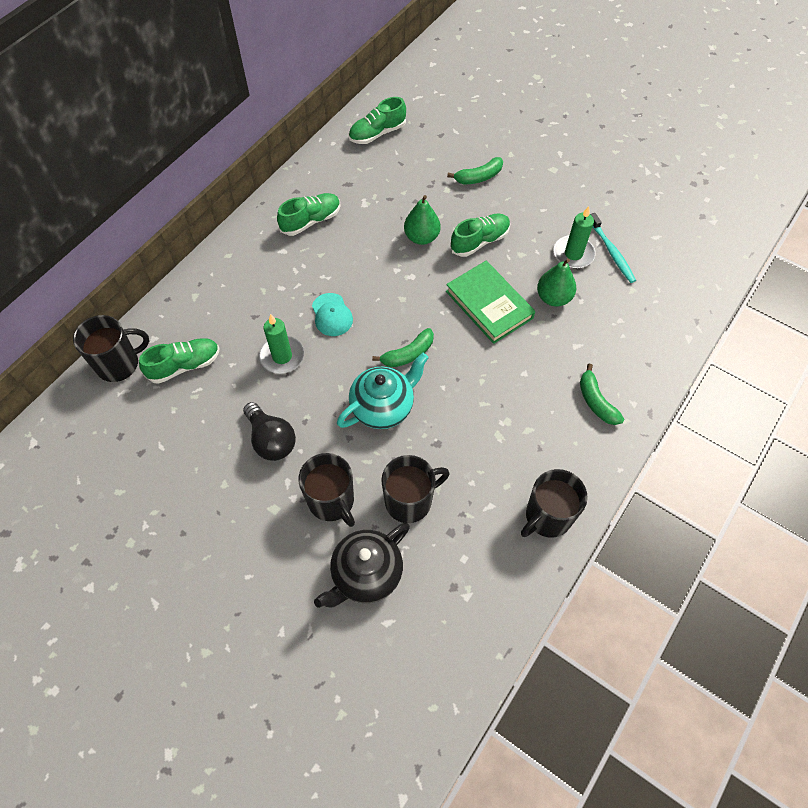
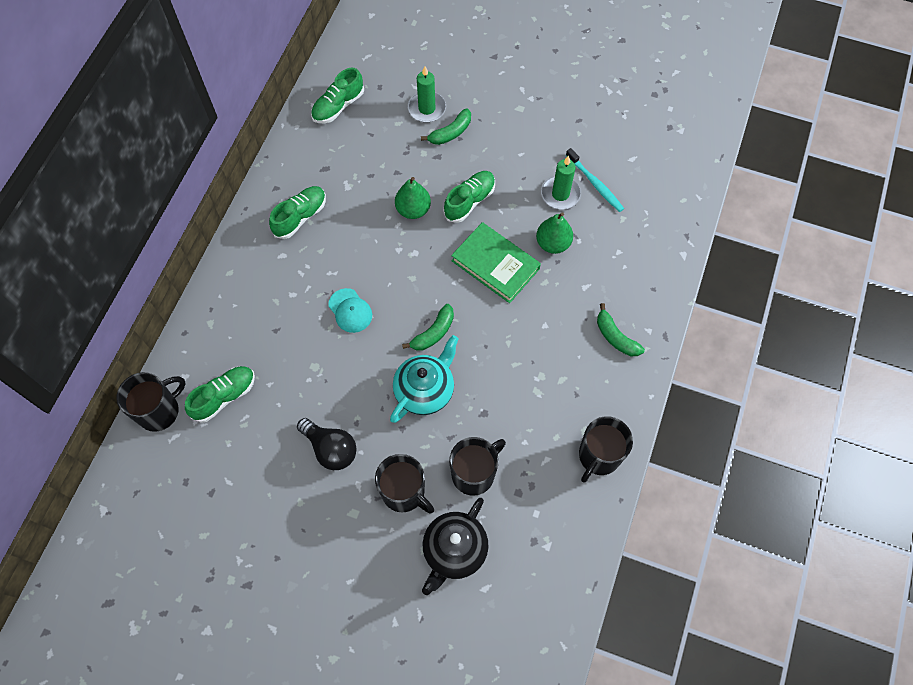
camera: 15 degrees left, 5 degrees up
(282, 356) = (315, 364): green candle -> green candle (427, 108)

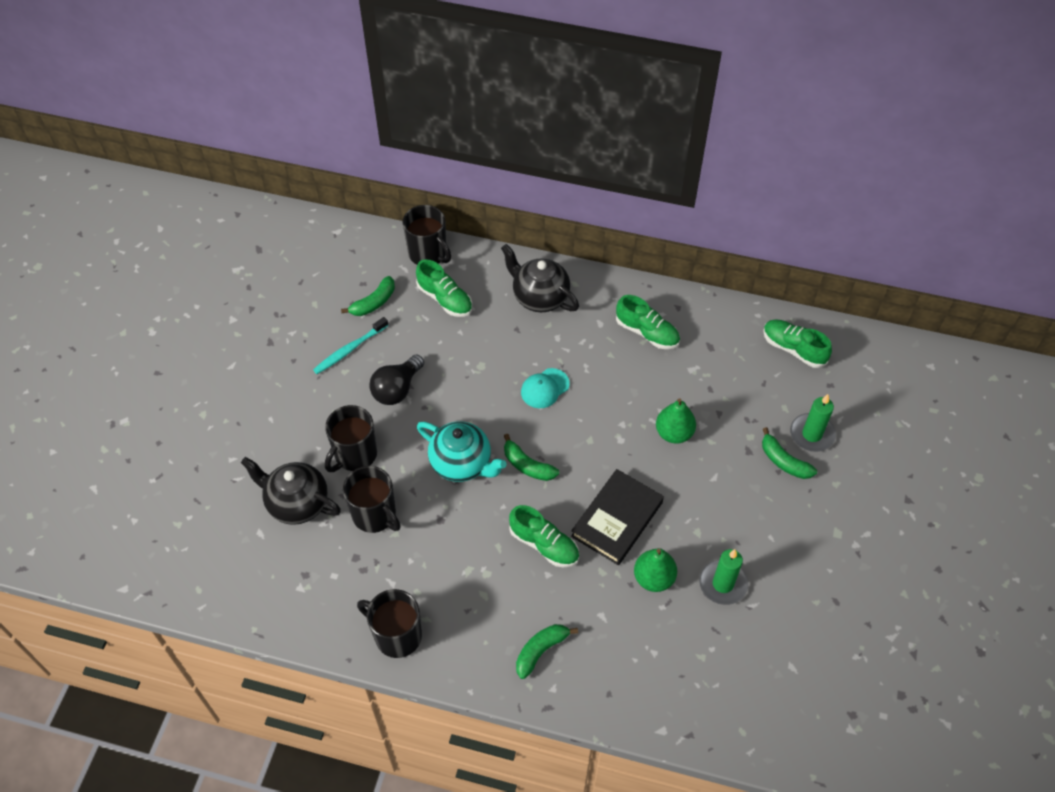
camera: 85 degrees right, 10 degrees down
(215, 470) = (373, 303): none -> green banana
(240, 306) = (539, 297): none -> black teapot
(469, 201) = (695, 487): green shoe -> green shoe (544, 544)
(495, 265) = (617, 519): green book -> black book
(595, 184) = (745, 623): turquoise toothbrush -> turquoise toothbrush (349, 349)

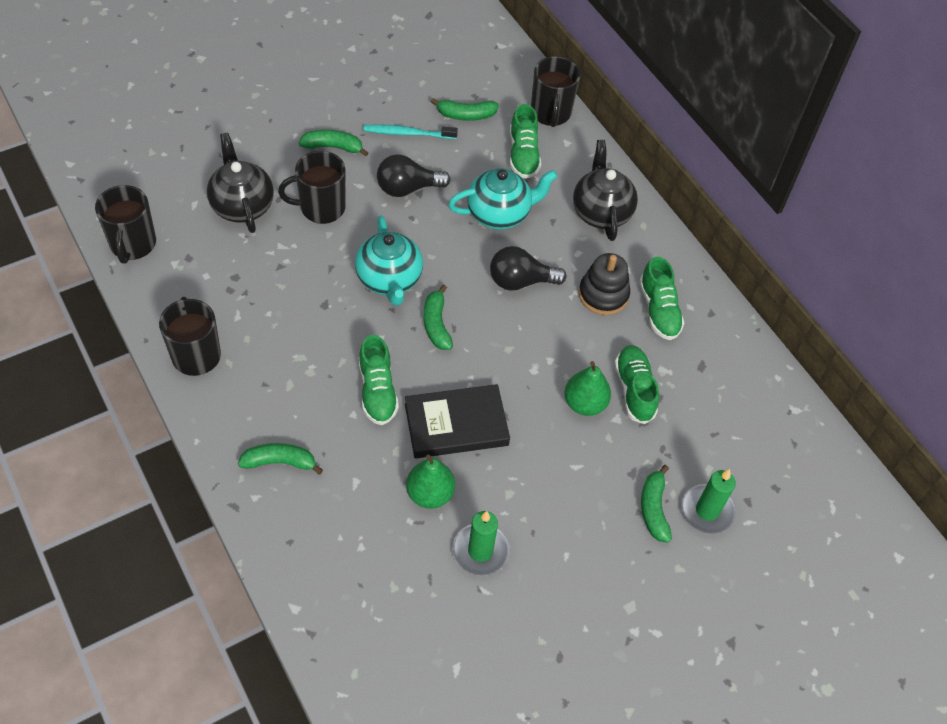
camera: 40 degrees right, 0 degrees up
(309, 404) = (333, 147): none -> green banana
(375, 515) = (284, 260): black mug -> black mug (133, 244)
(478, 354) = (499, 214): none -> turquoise teapot
(545, 388) = (520, 281): turquoise cap -> black light bulb
(604, 352) = (603, 295): none -> black stacking toy
(793, 349) = (777, 430): green shoe -> green shoe (634, 390)

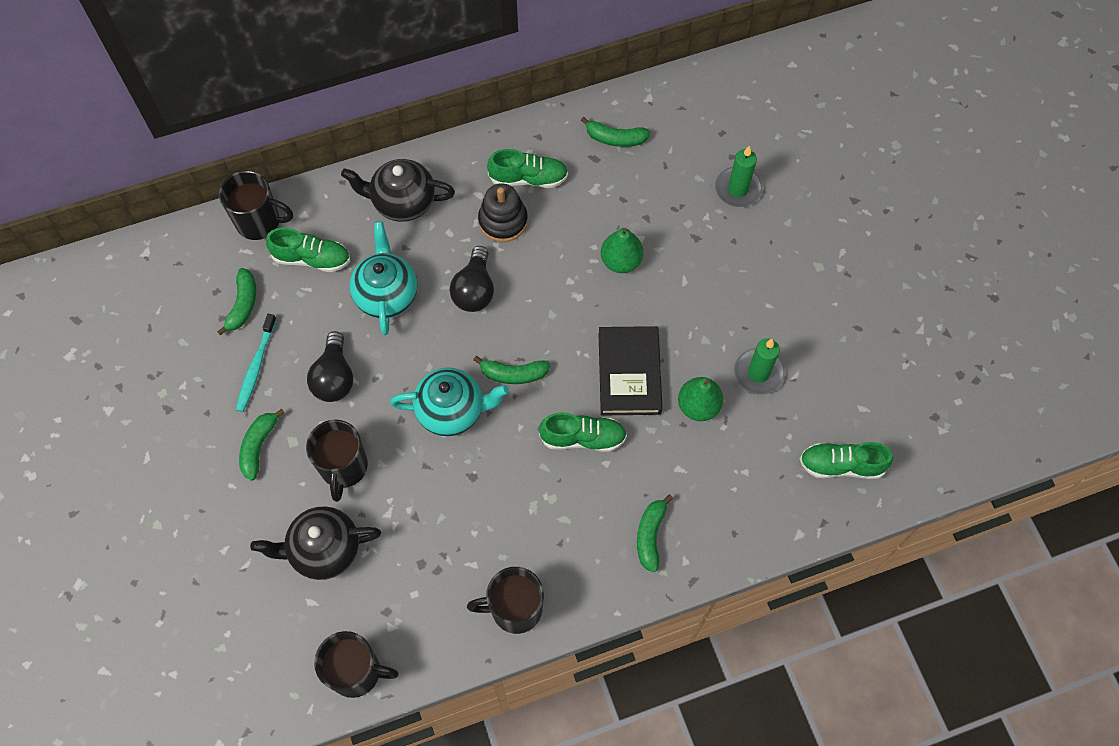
camera: 75 degrees left, 10 degrees up
(634, 390) = (612, 218): green shoe -> green shoe (841, 465)
(654, 508) = (732, 228): green banana -> green banana (615, 138)

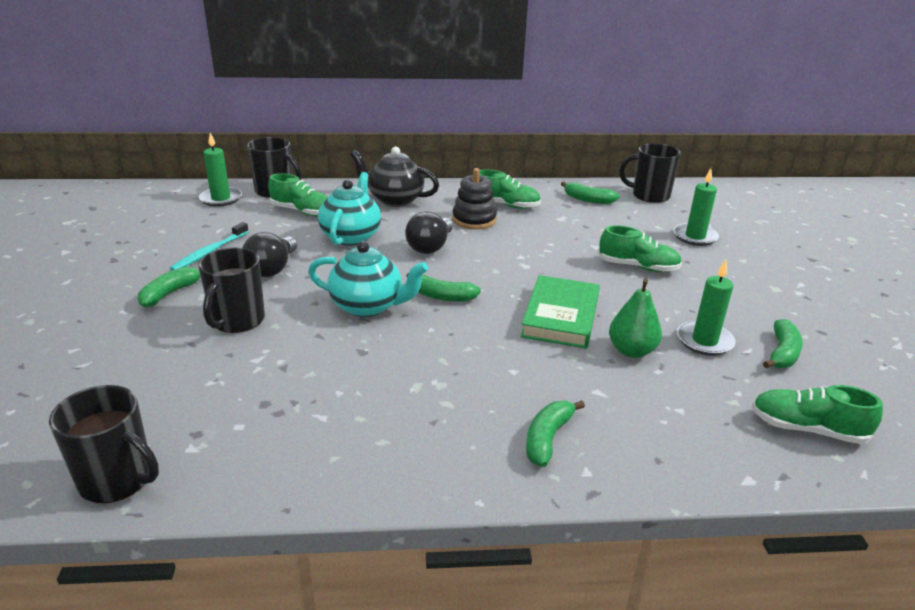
camera: 15 degrees right, 35 degrees down
(207, 258) = (221, 199): none -> green candle
(243, 305) = (228, 222): green banana -> green banana (782, 353)
(324, 550) = (170, 370): black teapot -> none
(514, 609) = (348, 466): black mug -> black mug (649, 195)
(583, 438) = (495, 348): green shoe -> green shoe (638, 267)
(621, 261) = (573, 254): green pear -> none
(629, 373) = (560, 316): black book -> green book

